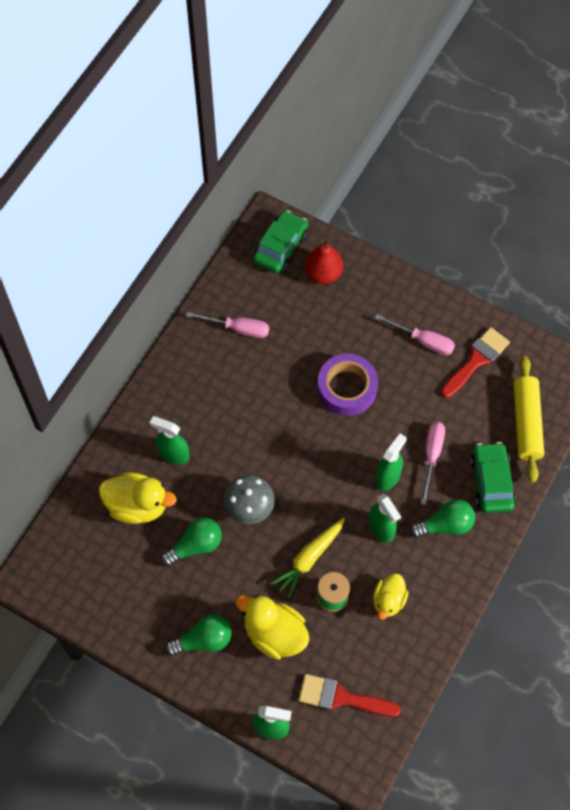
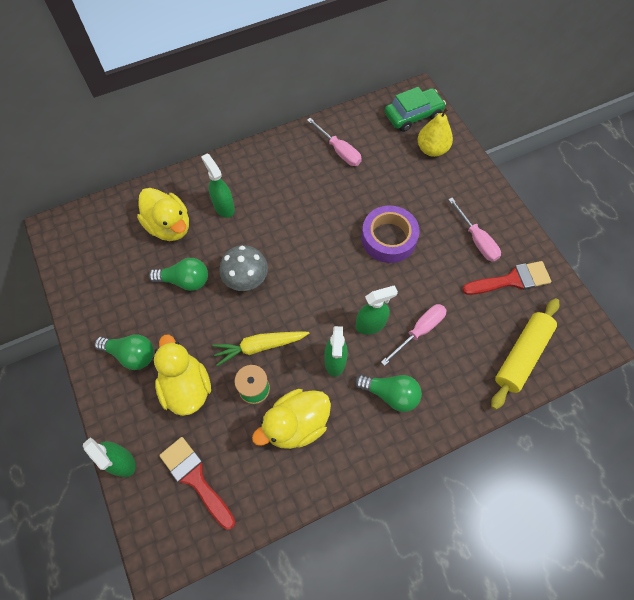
camera: 35 degrees right, 0 degrees up
(323, 274) = (432, 149): red pear -> yellow pear
(388, 601) = (296, 424): yellow duck -> yellow duck, size x1.57
(491, 482) = (456, 384): green car -> none

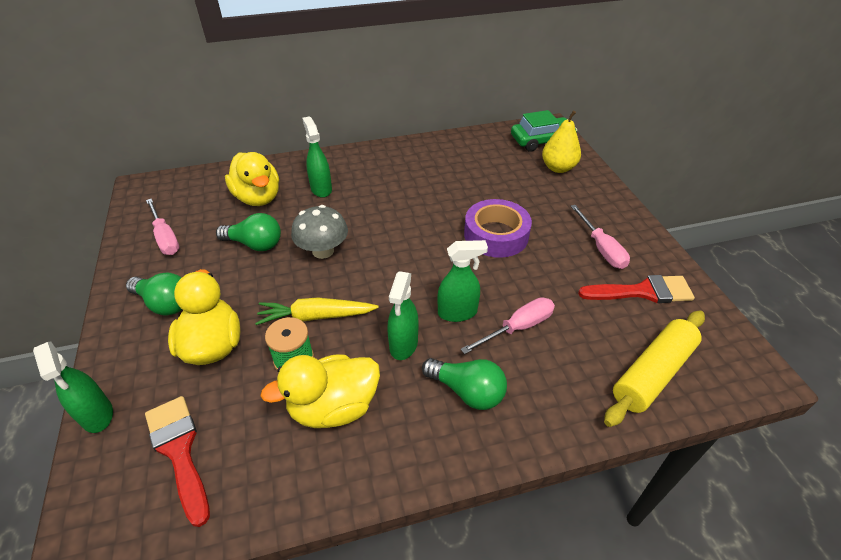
camera: 10 degrees right, 20 degrees down
(339, 151) = (457, 159): pink screwdriver -> pink screwdriver (165, 238)

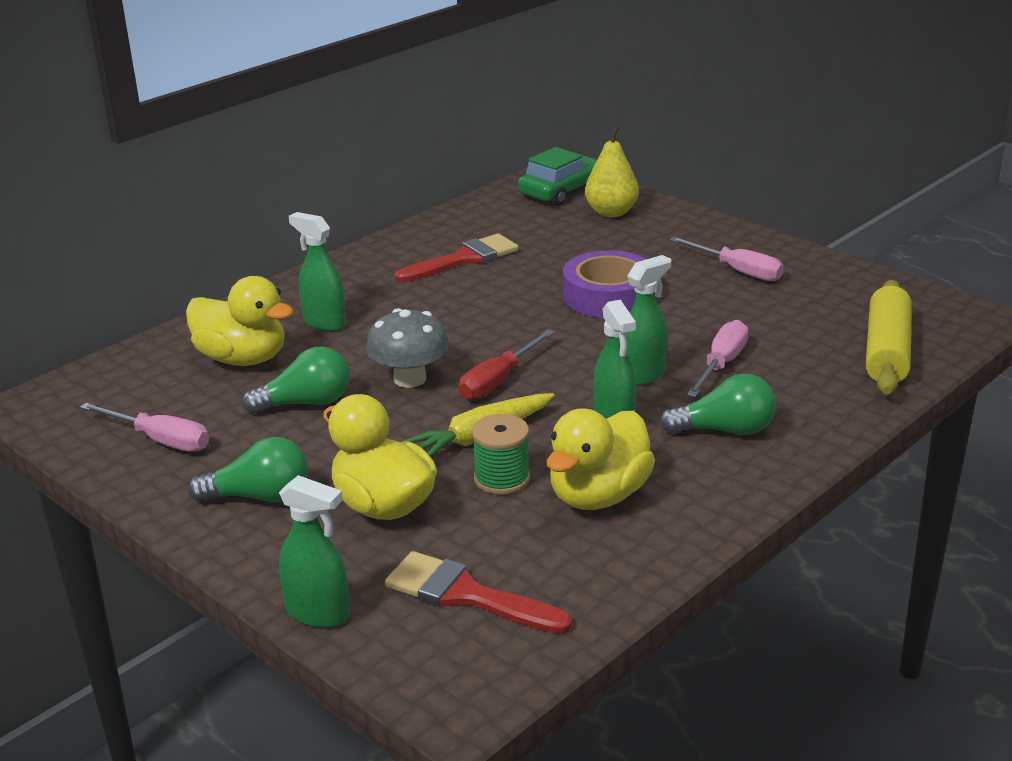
camera: 30 degrees left, 15 degrees down
(368, 275) = (498, 381): none -> red screwdriver
(642, 292) = (816, 293): red brush -> red brush (464, 259)

